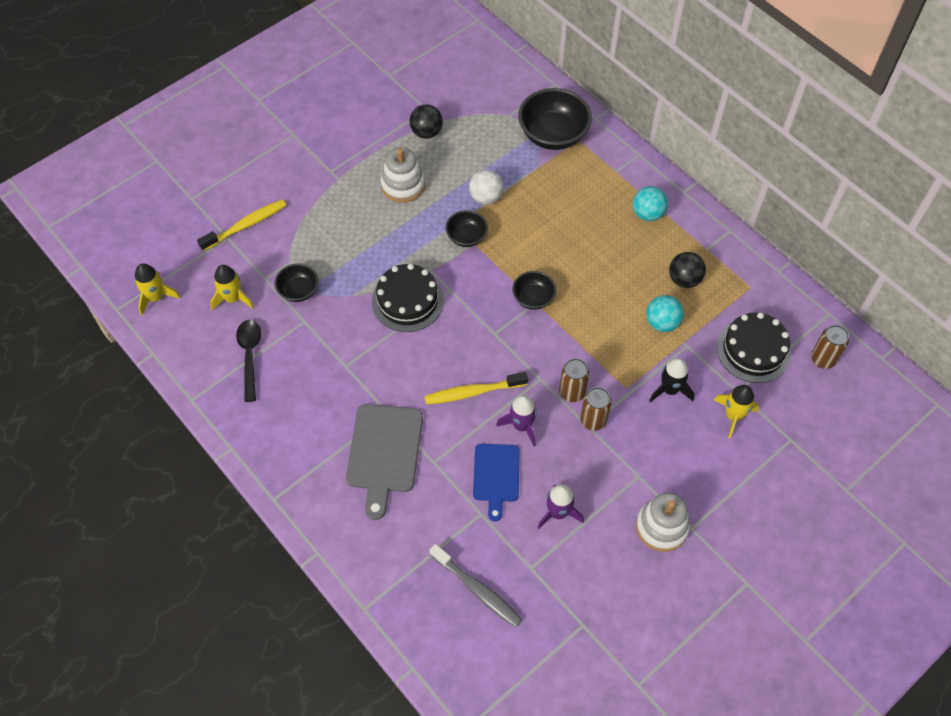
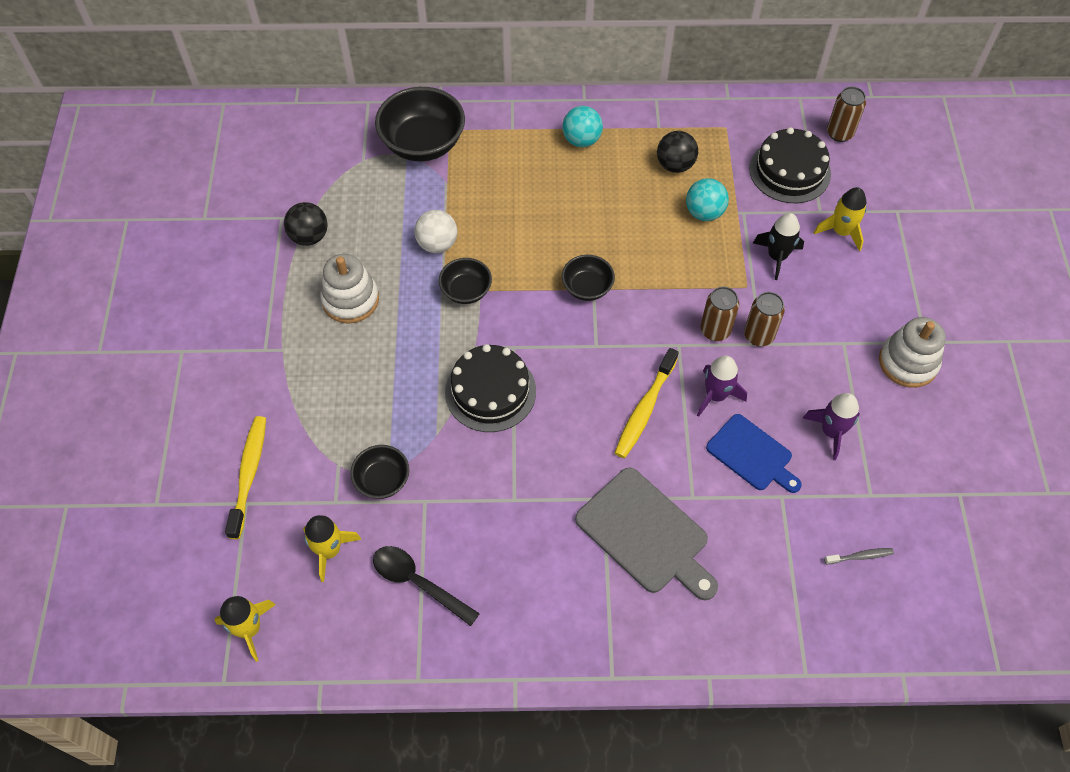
camera: 50 degrees left, 0 degrees up
(477, 589) = (860, 556): grey toothbrush -> grey toothbrush, size x0.51

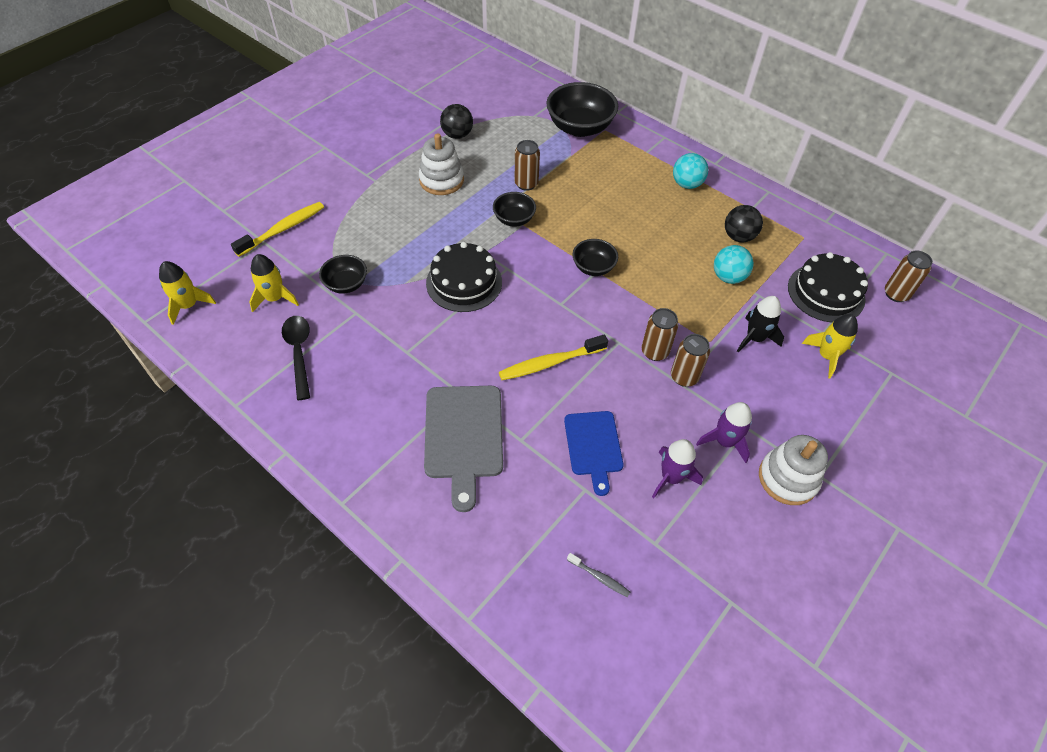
camera: 40 degrees right, 5 degrees down
(437, 244) = (526, 184): white ball -> brown can
(716, 395) = (609, 391): purple rocket -> purple rocket (724, 441)

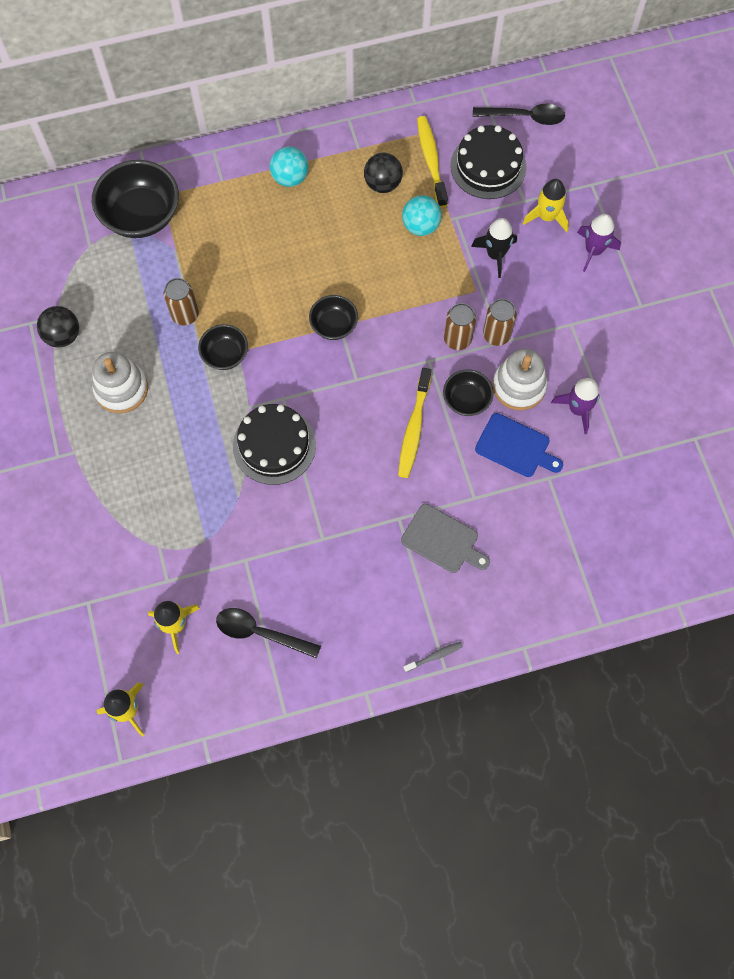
camera: 55 degrees left, 15 degrees up
(283, 229) = (82, 575): yellow toothbrush -> yellow toothbrush (431, 160)
(346, 284) = (202, 551): black bowl -> black bowl (466, 400)
(464, 437) = (443, 540): grey cutting board -> grey cutting board, size x0.66
(599, 577) = (624, 514): grey toothbrush -> grey toothbrush (434, 656)
(724, 441) = (572, 349): purple rocket -> purple rocket (593, 251)
(787, 478) = (629, 329): white stacking toy -> white stacking toy (519, 386)
(896, 294) = (524, 117): brown can -> black spoon

